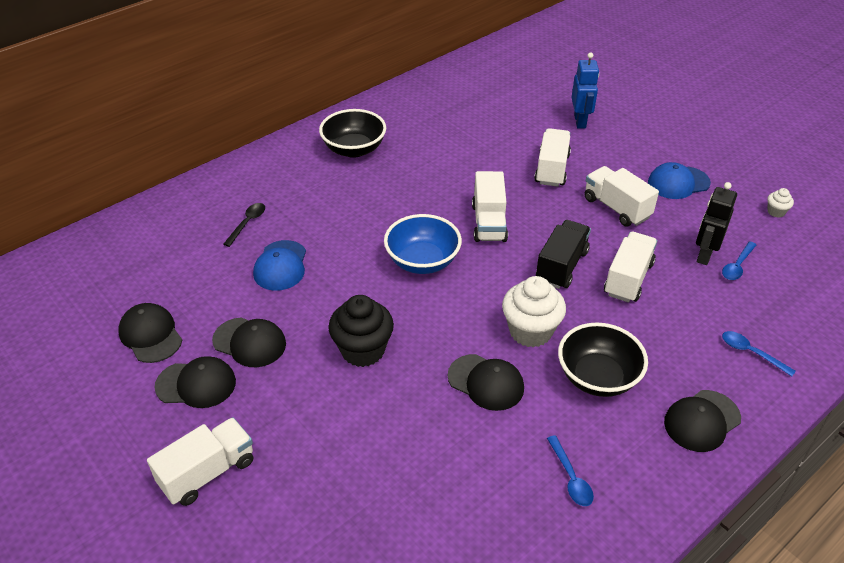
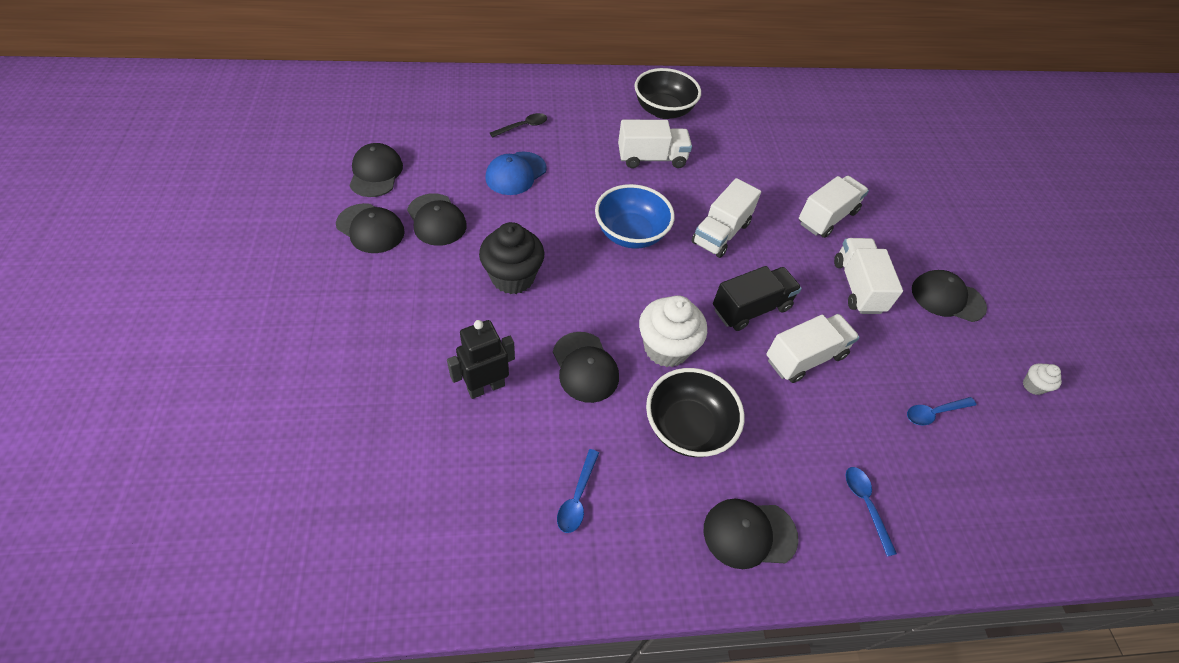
camera: 30 degrees right, 10 degrees up
(208, 473) = (315, 299): white truck -> white truck (651, 158)
(580, 121) = (898, 189): blue robot -> none
(678, 183) = (947, 298): blue cap -> black cap
(704, 255) = (908, 381): black robot -> black robot (486, 387)

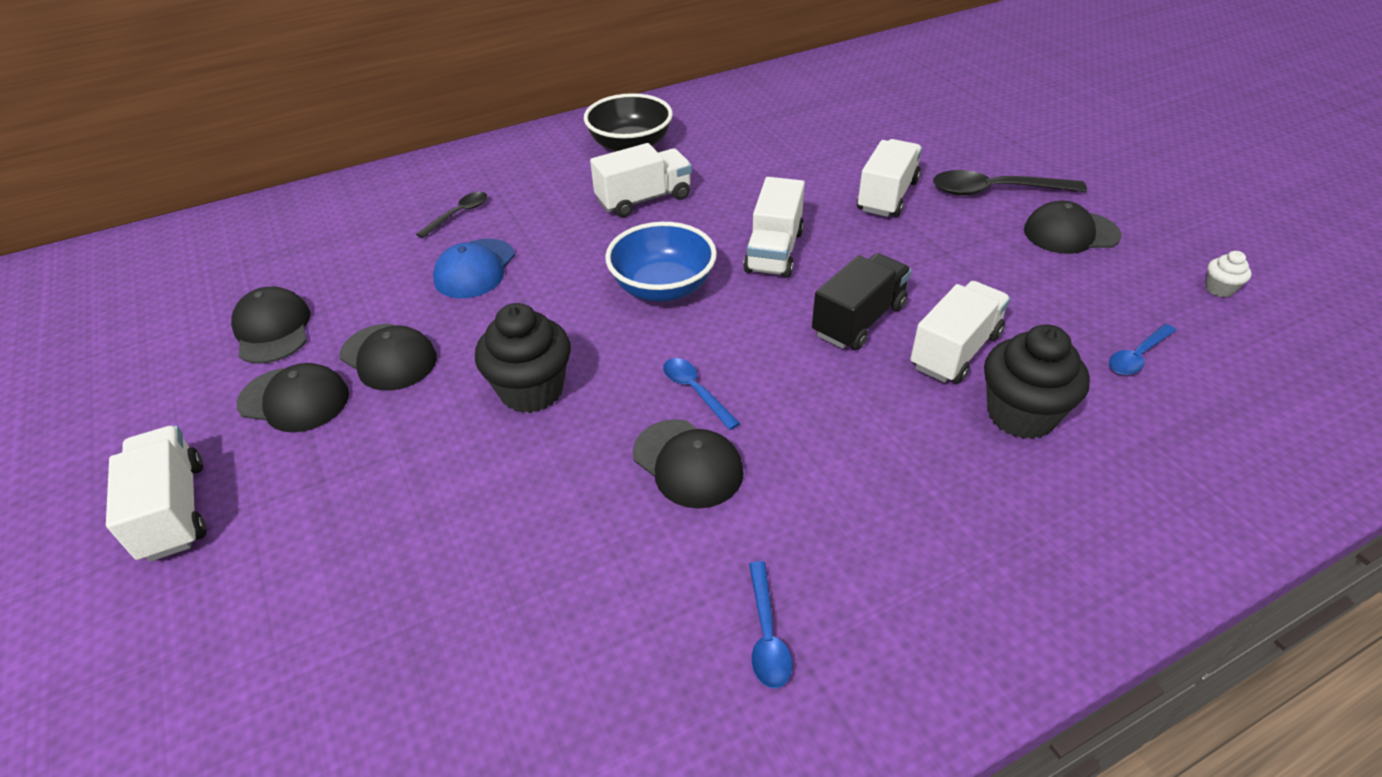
camera: 15 degrees left, 10 degrees down
(486, 387) = (561, 541): black robot -> none
(666, 348) = (781, 402): white cupcake -> none
(687, 427) = (862, 485): black bowl -> none
(749, 533) = (1016, 584): black cap -> none
(822, 422) = (1021, 415): none -> black cupcake
(857, 286) = (966, 254): white truck -> white truck (174, 510)
(865, 504) = (1130, 489): blue spoon -> blue spoon (695, 391)
(910, 242) = (994, 191): none -> black spoon

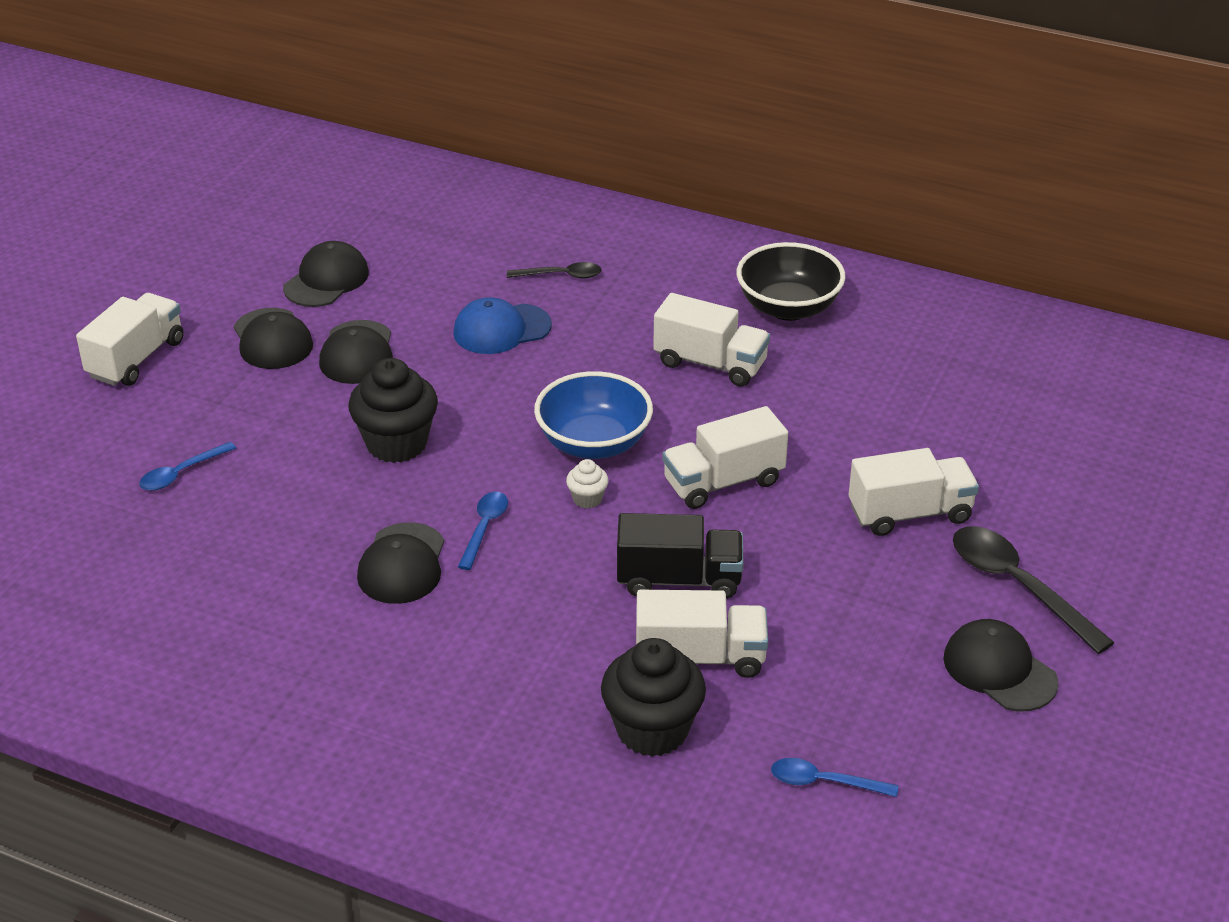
camera: 50 degrees right, 5 degrees down
(767, 635) = (281, 681): blue spoon -> blue spoon (181, 473)
(1219, 289) = (1019, 814): white cupcake -> white cupcake (587, 499)

